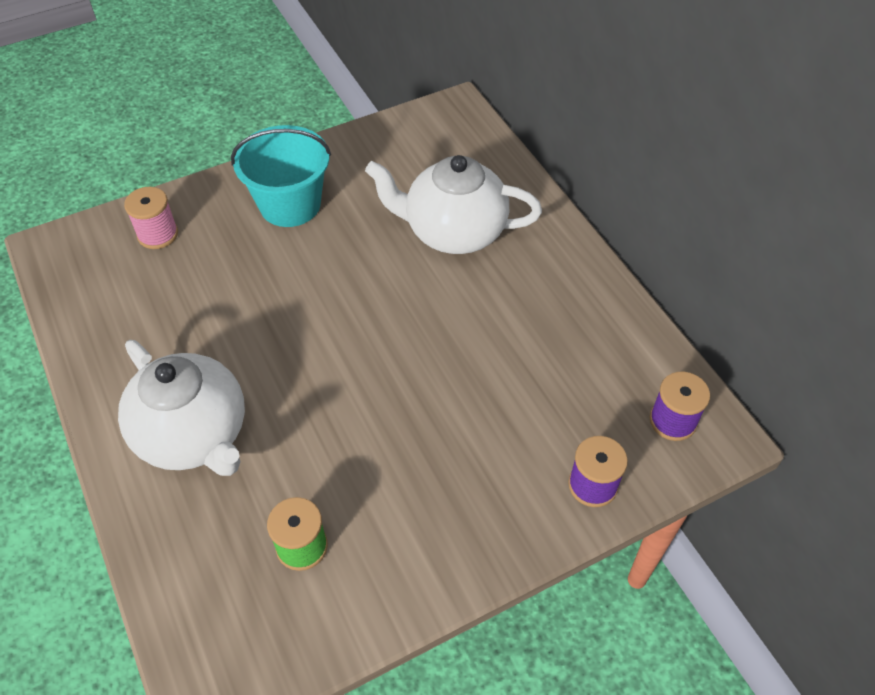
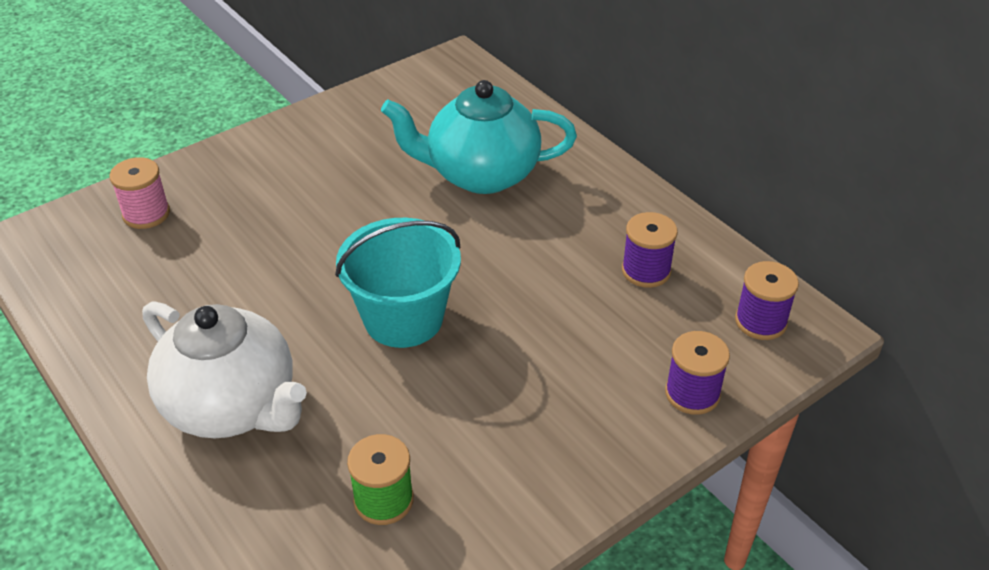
camera: 10 degrees left, 10 degrees down
(290, 204) = (293, 168): turquoise bucket -> turquoise bucket (403, 318)
(453, 232) = (481, 174): white teapot -> turquoise teapot
(580, 353) = (646, 271): none -> purple spool

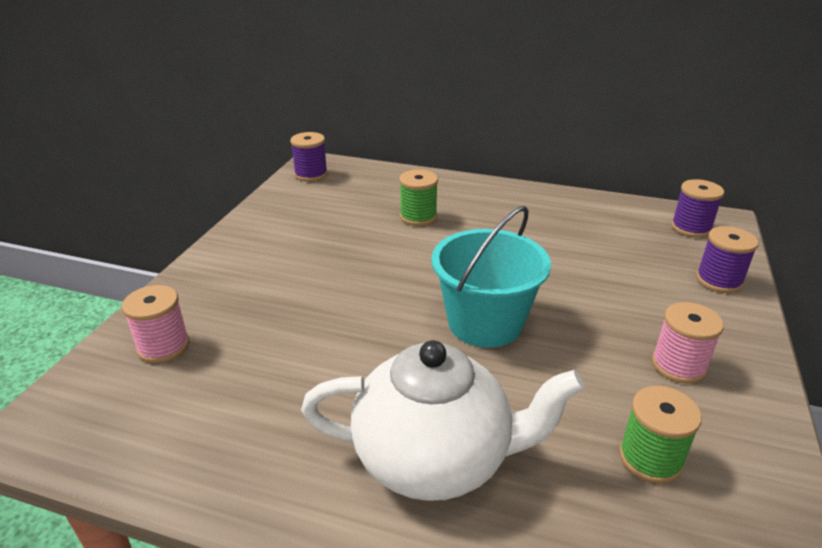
camera: 35 degrees left, 10 degrees down
(481, 174) = (418, 217): turquoise teapot -> green spool
(518, 447) = (678, 365): none -> pink spool
(646, 271) = (594, 228): purple spool -> purple spool (311, 174)

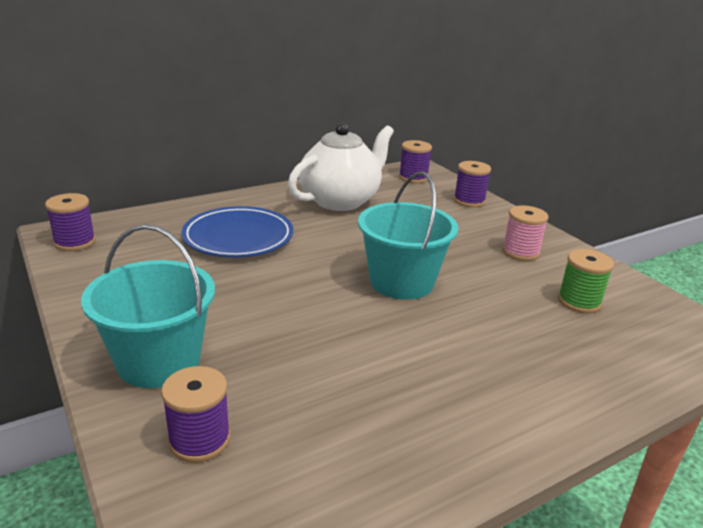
camera: 50 degrees left, 5 degrees down
(163, 346) = (199, 440): pink spool -> purple spool
(225, 282) = (159, 361): none -> turquoise bucket
(418, 217) = (238, 237): green spool -> blue plate
(435, 458) = (505, 369): white teapot -> white teapot (341, 201)

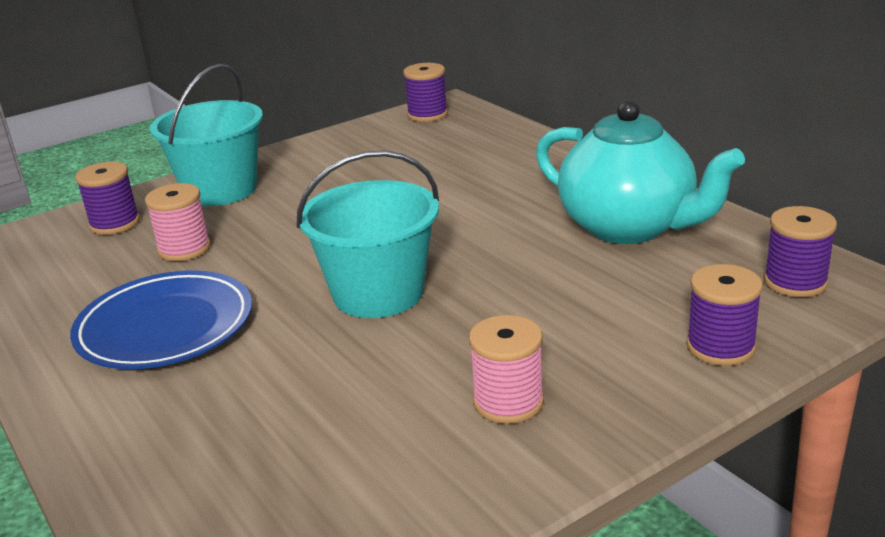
camera: 90 degrees right, 0 degrees up
(238, 237) = (470, 180): blue plate -> blue plate (165, 327)
(293, 378) = (184, 249): none -> pink spool
(341, 201) = (629, 227): white teapot -> turquoise teapot
(579, 302) = (339, 456): green spool -> none

